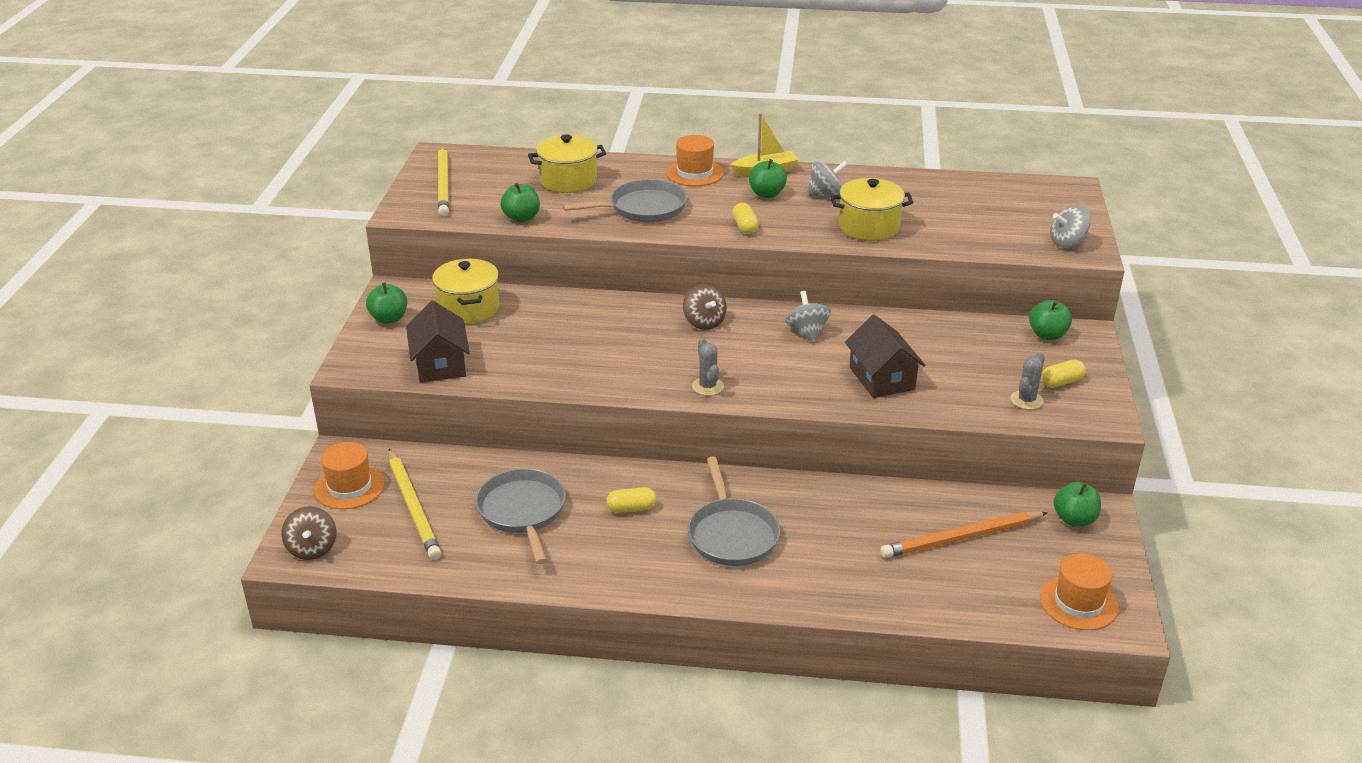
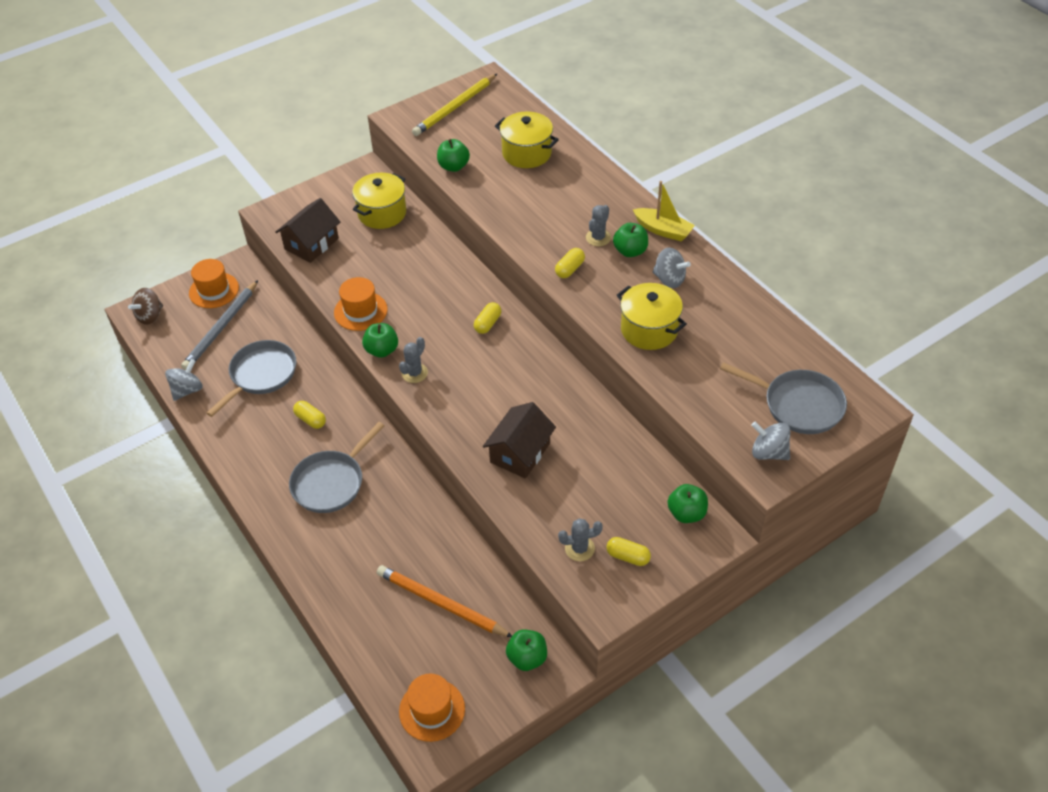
camera: 50 degrees right, 15 degrees up
(389, 319) = (334, 191): green apple -> green apple (382, 350)
(413, 507) = (221, 328): yellow pencil -> grey pencil
(643, 208) = (533, 208): grey pan -> grey pan (798, 405)
(694, 173) = (614, 199): orange hat -> orange hat (360, 311)
(704, 322) = (487, 324): brown spinning top -> yellow capsule
(728, 199) = (598, 238): none -> grey cactus
(807, 332) = (534, 380): grey spinning top -> grey spinning top (187, 390)

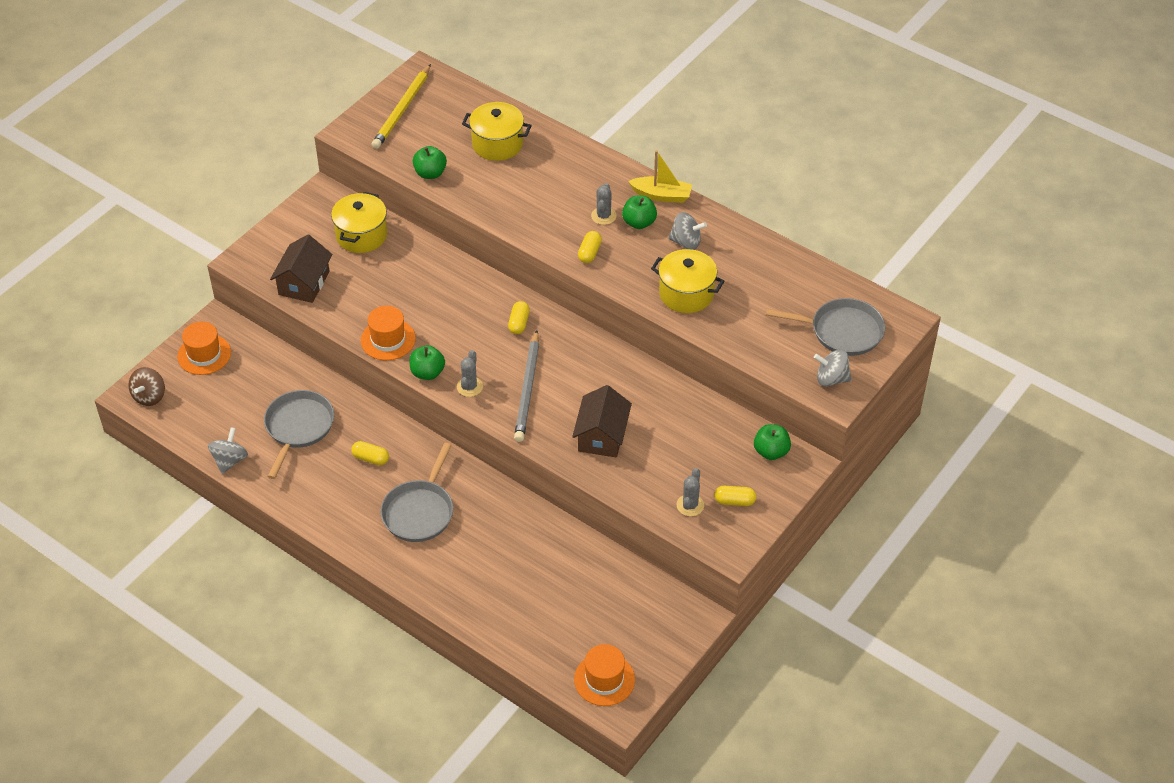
camera: 20 degrees left, 0 degrees up
(221, 328) = (233, 390): grey pencil -> grey pencil (528, 389)
(441, 604) = (573, 590): orange pencil -> none
(527, 658) = (669, 615): green apple -> none
(579, 548) = (690, 505): grey cactus -> grey cactus turned 45 degrees counterclockwise

